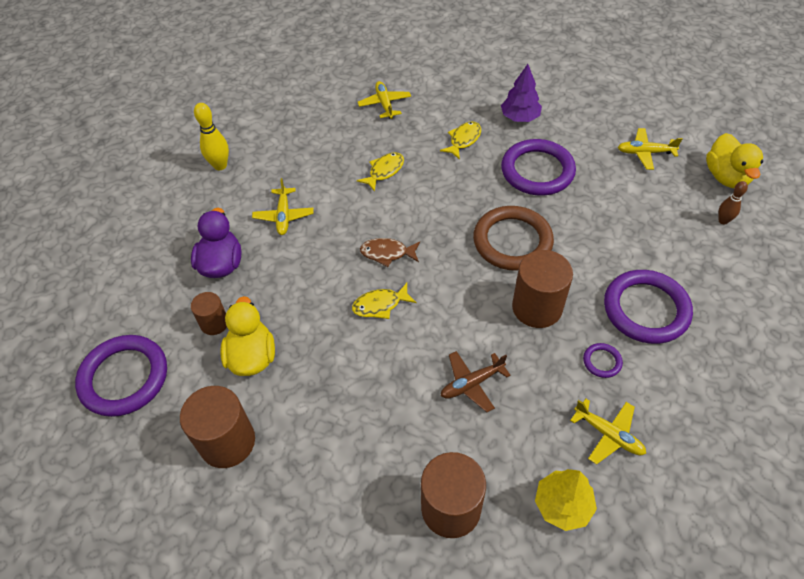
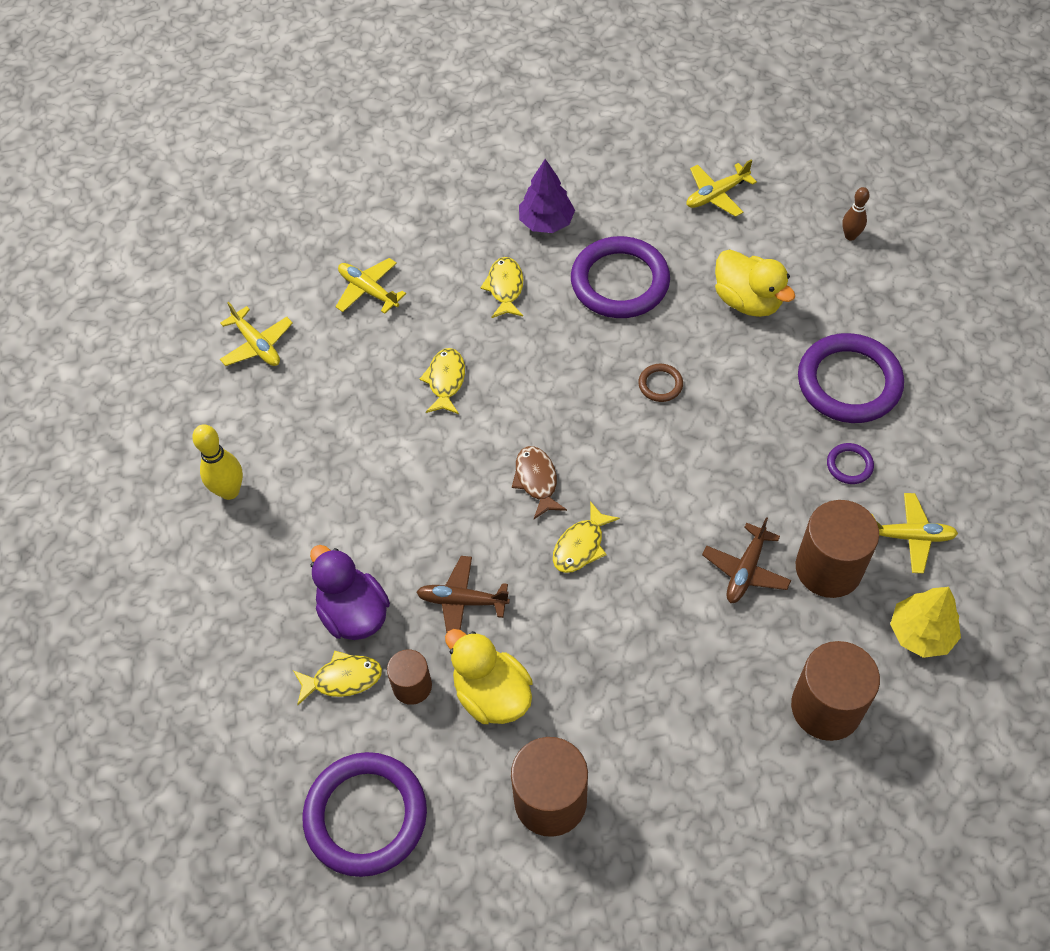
camera: 35 degrees left, 5 degrees up
(183, 295) = (342, 679): none -> yellow fish
(284, 216) = (374, 508): yellow plane -> yellow plane (257, 345)
(284, 294) = (462, 601): none -> brown plane
(387, 253) = (537, 481): brown fish -> brown fish turned 105 degrees clockwise
(512, 241) = (660, 384): brown ring -> brown ring, size x0.43
(537, 307) = (744, 446): brown cylinder -> brown cylinder (828, 568)
(726, 177) = (818, 180): yellow duck -> yellow duck (748, 301)

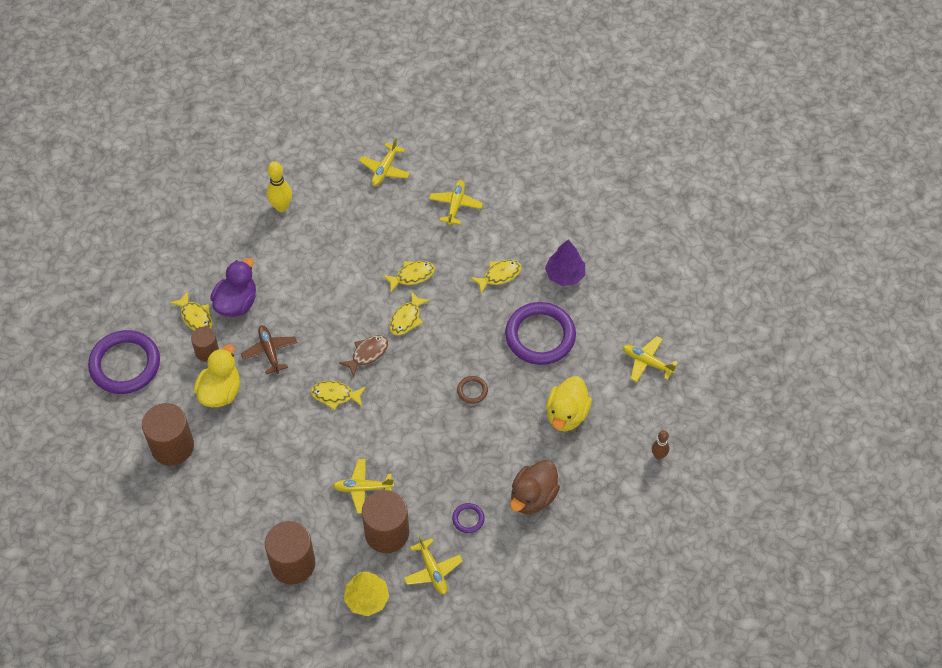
camera: 60 degrees right, 0 degrees up
(508, 413) = (406, 318): none -> yellow fish
(745, 570) = (362, 488): brown plane -> yellow plane
(849, 382) = (533, 497): purple ring -> brown duck

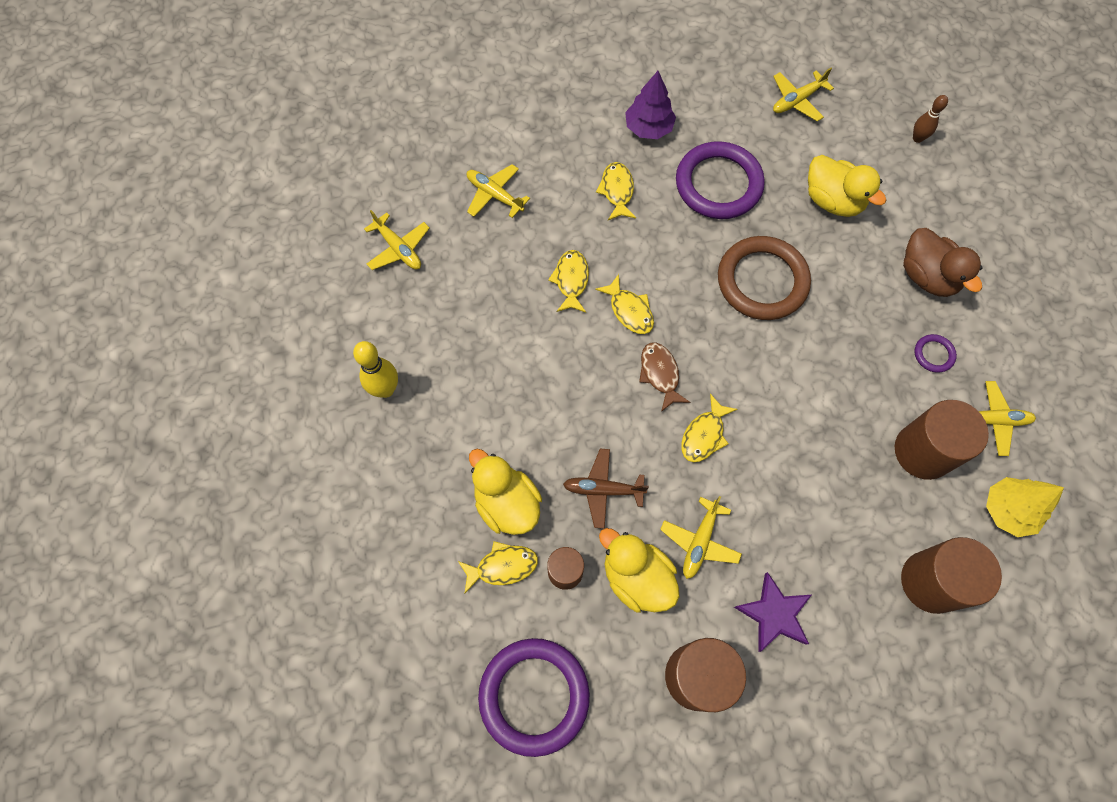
camera: 65 degrees left, 10 degrees up
(230, 477) = (774, 614): none -> purple star
(236, 303) = (507, 503): purple duck -> yellow duck
(362, 488) = (851, 455): yellow plane -> yellow plane (699, 542)
(472, 391) = (762, 281): brown ring -> brown ring, size x2.33

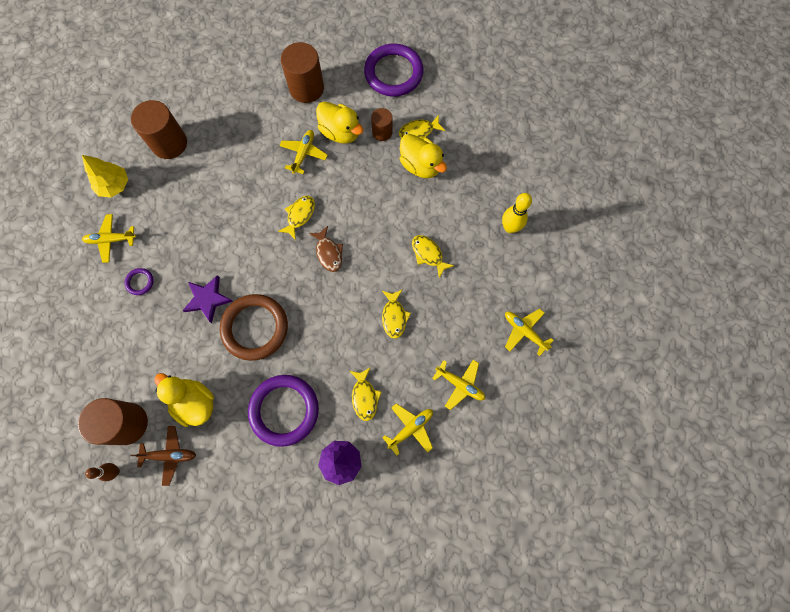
camera: 175 degrees right, 5 degrees up
(603, 490) = (363, 177): brown plane -> brown plane (170, 455)
(629, 310) = (351, 297): yellow fish -> yellow fish (428, 254)
(774, 614) = (262, 120): purple star -> purple star (207, 299)
(797, 101) = (213, 503): yellow plane -> yellow plane (410, 428)
(923, 451) = (160, 216): brown cylinder -> brown cylinder (127, 423)
(927, 276) = (132, 342): brown duck -> none

